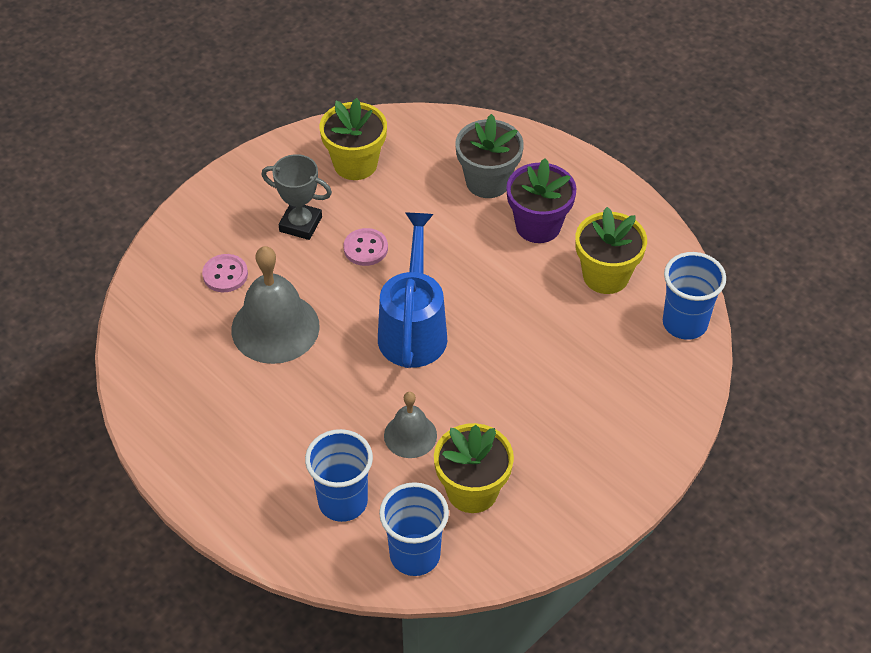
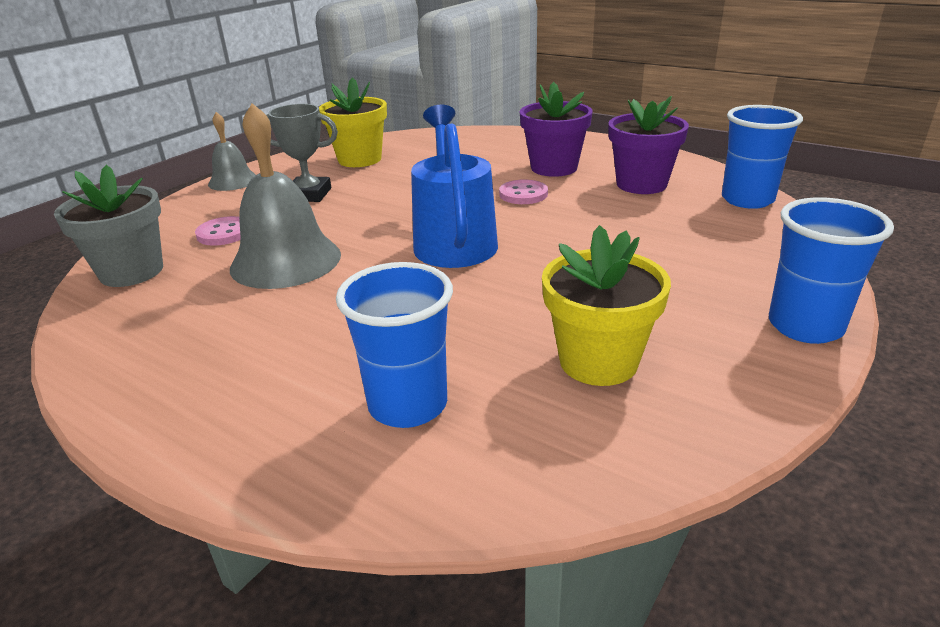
camera: 10 degrees left, 20 degrees down
(365, 248) = (382, 199): pink button -> pink button (523, 194)
(410, 435) = (484, 321): grey bell -> grey bell (233, 181)
(415, 555) = (548, 452): blue cup -> blue cup (805, 326)
(487, 182) = (491, 153): grey flower pot -> grey flower pot (131, 272)
(606, 276) = (641, 184): yellow flower pot -> purple flower pot

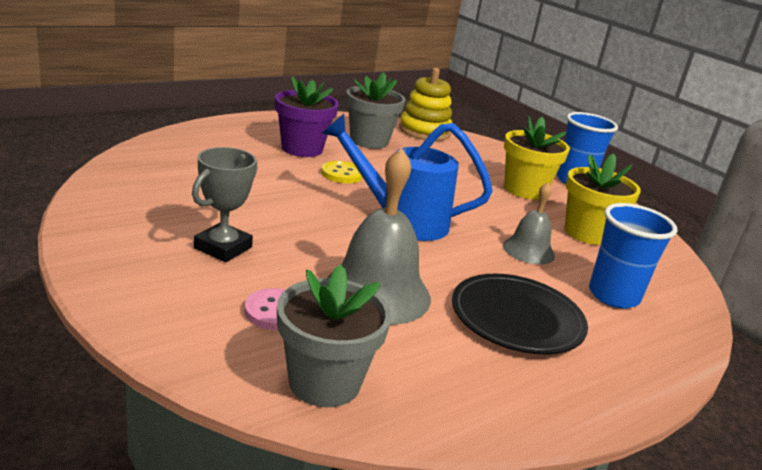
camera: 75 degrees left, 5 degrees down
(233, 181) = (108, 279): grey bell -> grey bell (528, 250)
(288, 338) = (517, 318): none -> black plate
(359, 159) = (154, 201): yellow flower pot -> yellow flower pot (524, 190)
(523, 194) = (342, 174): pink button -> yellow button
(641, 184) = (369, 141): purple flower pot -> grey flower pot
(747, 199) = (424, 131): blue cup -> yellow stacking toy

